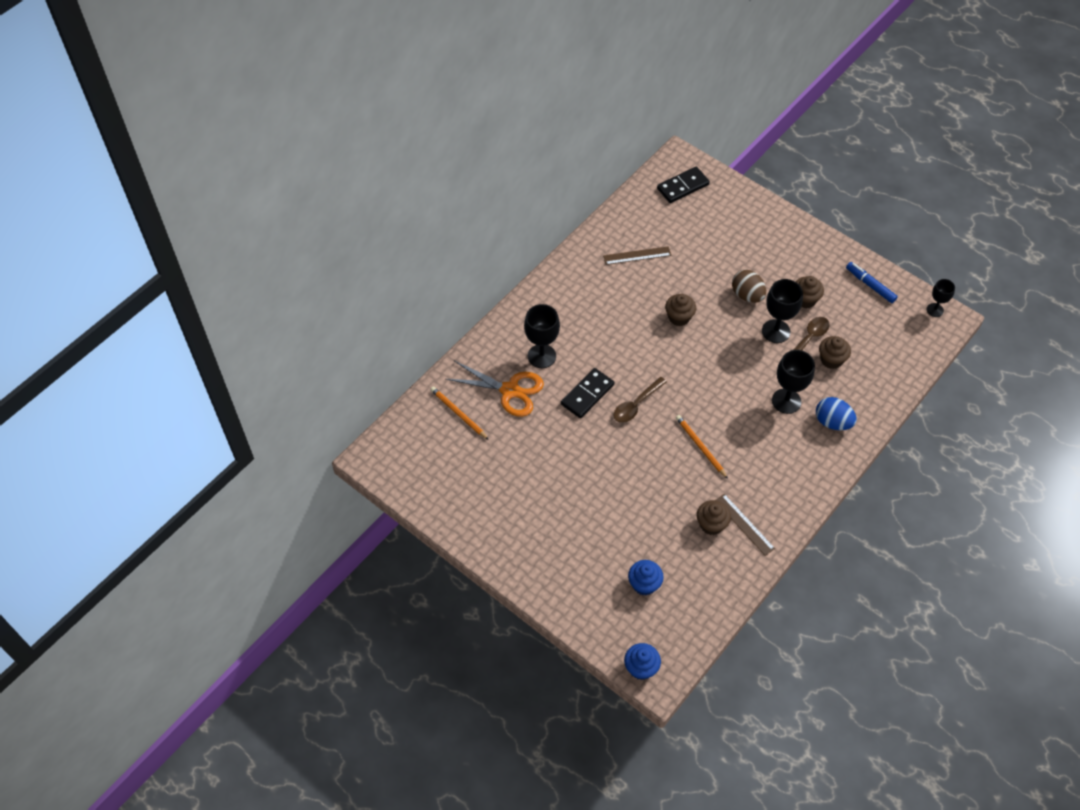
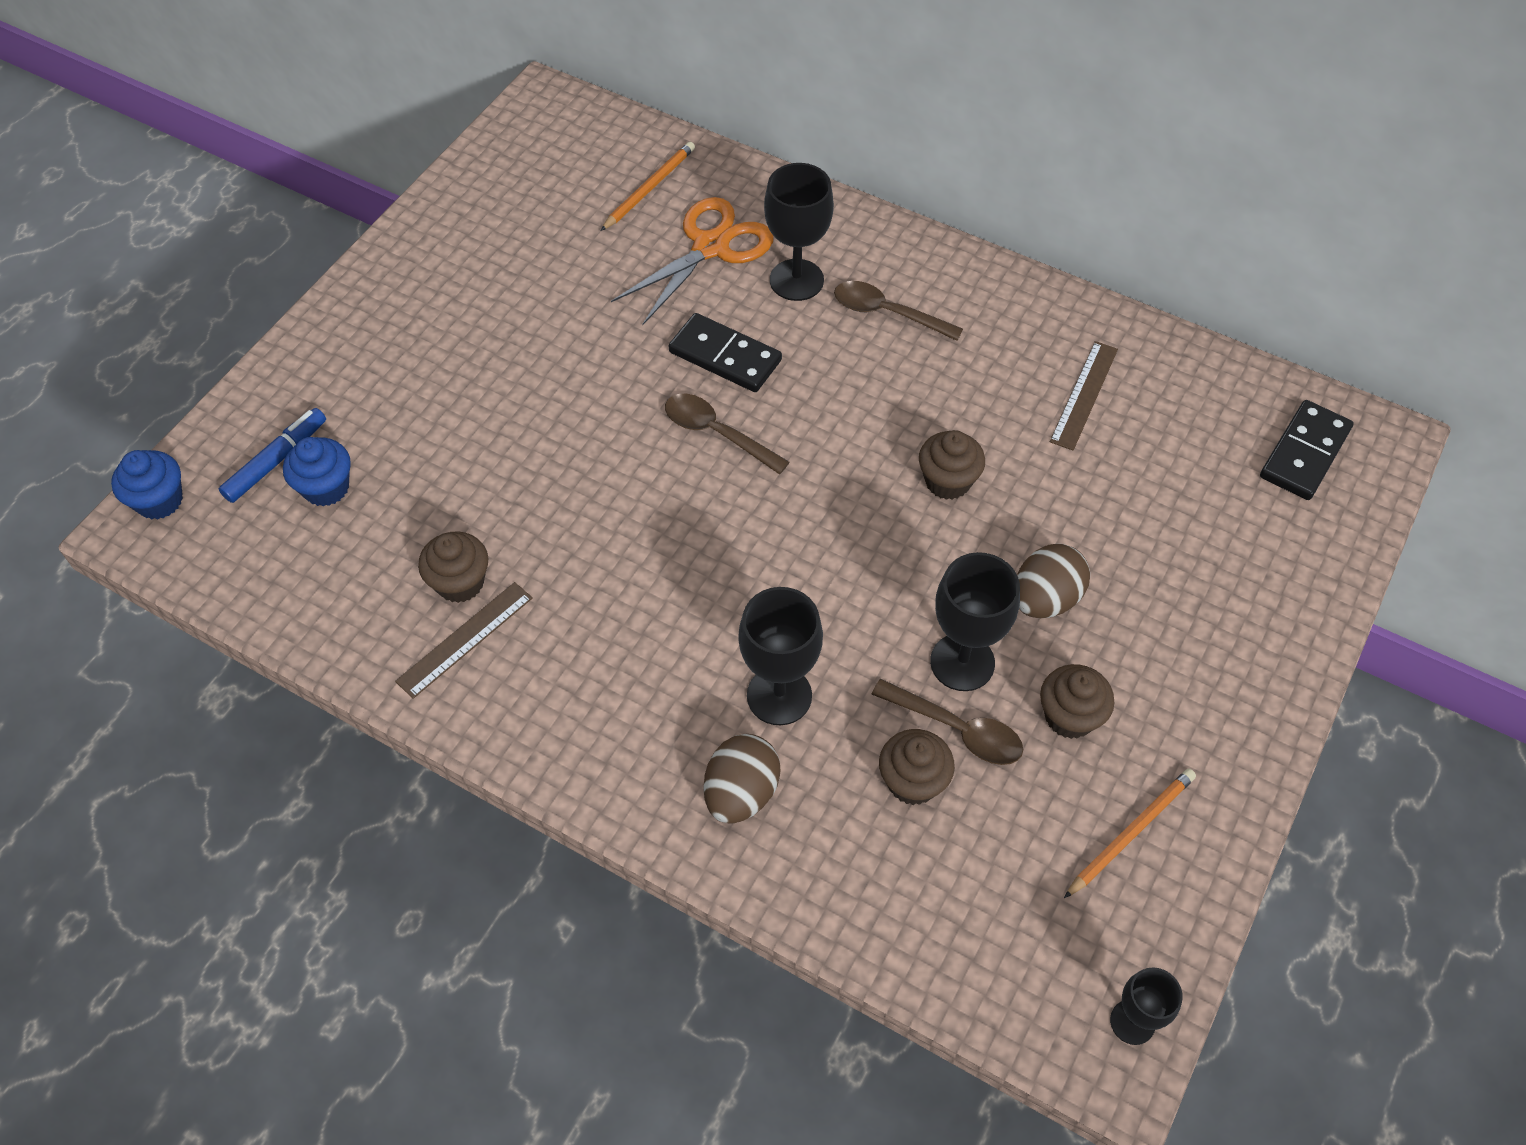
camera: 80 degrees right, 0 degrees up
(510, 390) = (710, 247): orange scissors -> orange scissors turned 150 degrees counterclockwise
(572, 322) = (887, 313): none -> brown spoon
(637, 255) = (1084, 395): brown ruler -> brown ruler turned 45 degrees clockwise
(682, 186) = (1305, 453): black domino -> black domino turned 75 degrees clockwise
(700, 447) = (636, 548): orange pencil -> orange pencil (1130, 833)
(832, 422) = (741, 793): blue egg -> brown egg
(870, 285) = (1160, 859): blue marker -> blue marker (276, 461)

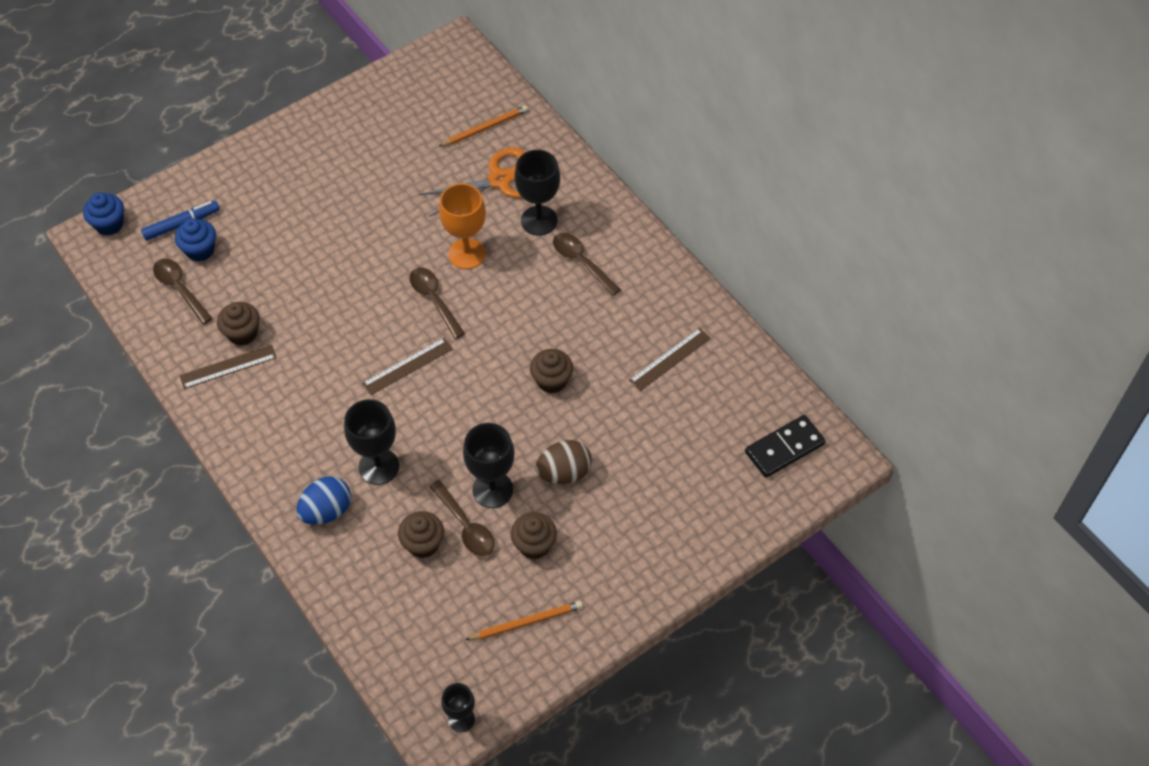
camera: 25 degrees right, 0 degrees up
(325, 554) = (180, 289): none -> brown spoon
(725, 356) = (467, 254): black domino -> orange goblet
(734, 537) = (407, 366): none -> brown ruler
(741, 793) = (327, 511): brown egg -> blue egg

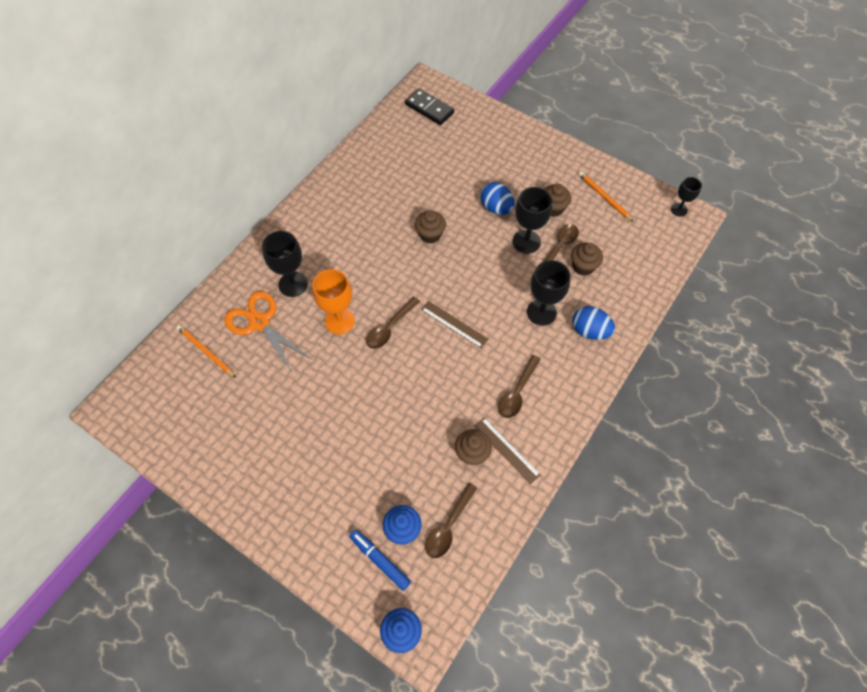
camera: 110 degrees left, 5 degrees up
(564, 473) = (496, 208): brown egg -> blue egg
(581, 262) = (323, 247): brown spoon -> brown spoon (517, 392)
(670, 359) = (387, 177): brown ruler -> none

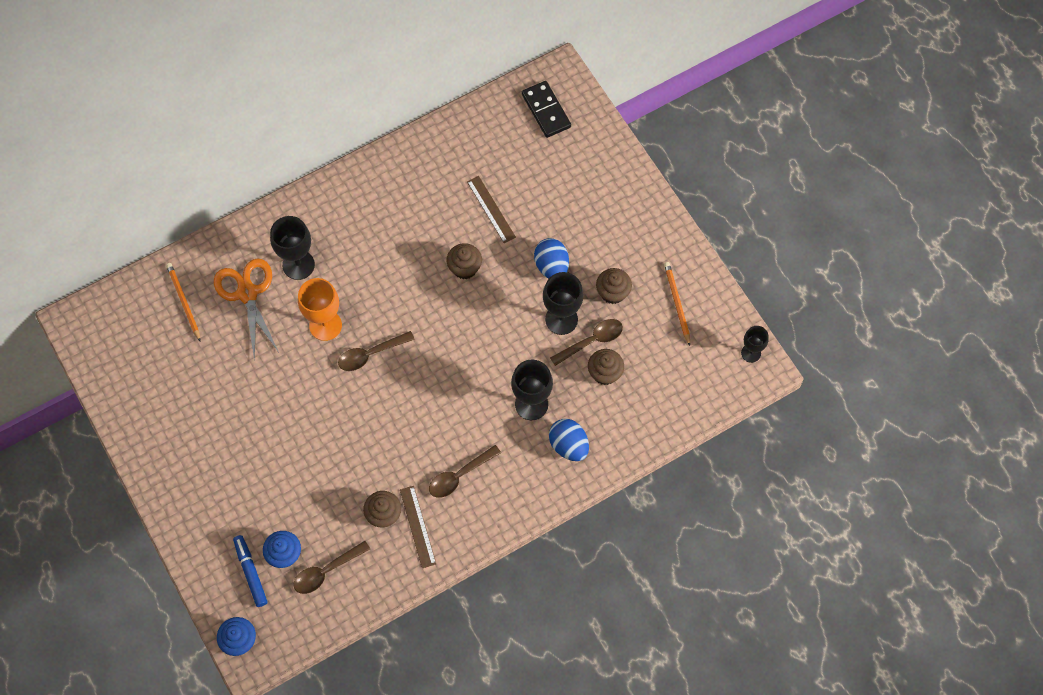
camera: 25 degrees right, 5 degrees up
(454, 324) = (436, 378): brown ruler -> brown ruler (491, 209)

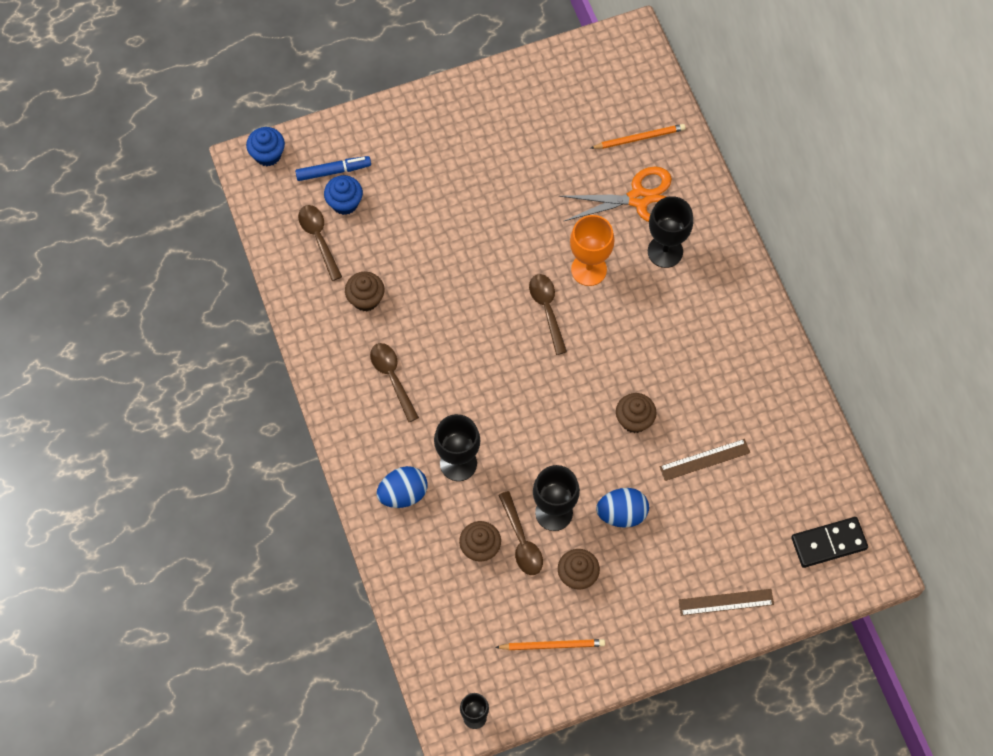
camera: 100 degrees right, 0 degrees up
(418, 526) = (346, 329): brown ruler -> brown ruler (726, 602)

